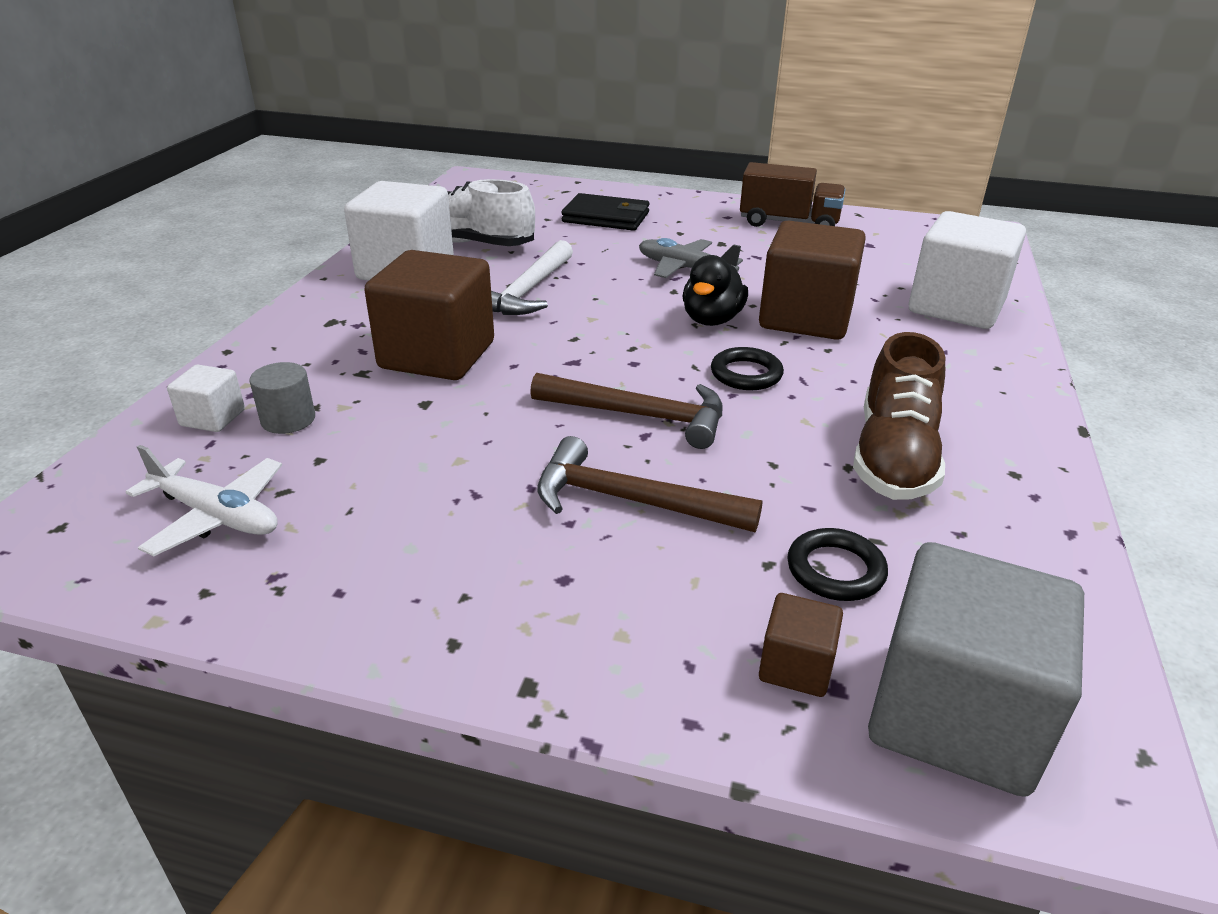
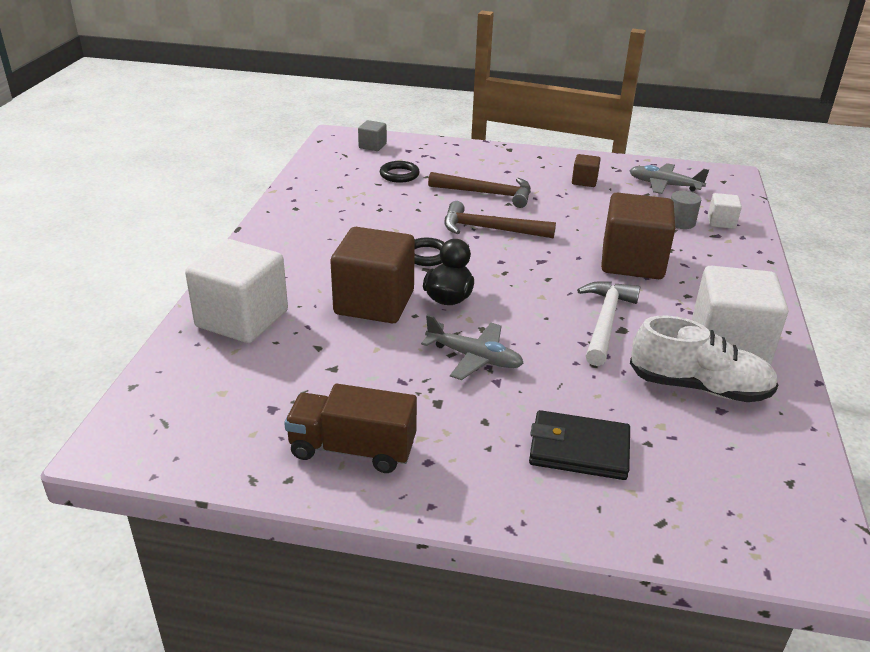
camera: 175 degrees right, 0 degrees up
(217, 516) = (664, 185): white plane -> grey plane
(796, 667) = (421, 153): brown cube -> brown cube (584, 181)
(893, 457) = (354, 213): brown shoe -> none
(954, 715) = (372, 146): grey cube -> grey cube, size x0.46

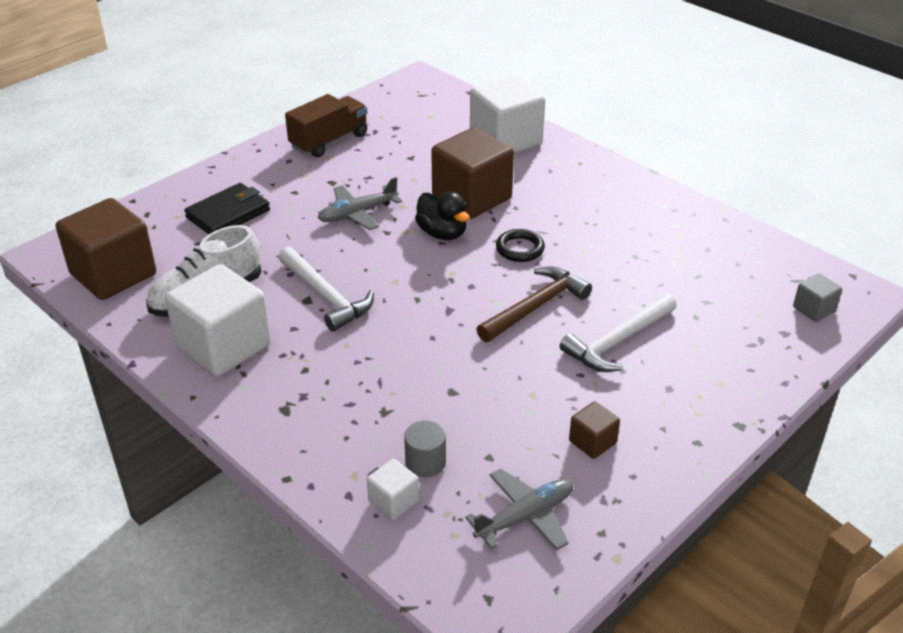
camera: 125 degrees right, 5 degrees up
(399, 175) = (712, 298): black ring -> none
(487, 194) = (617, 341): brown hammer -> white hammer
(632, 262) = (389, 368): brown cube -> brown cube (113, 274)

